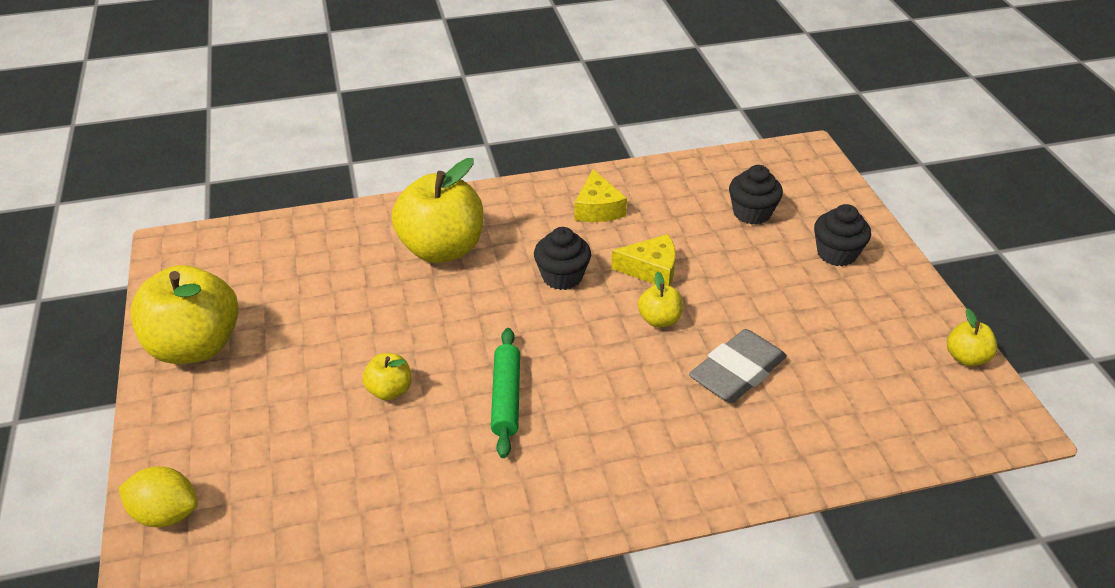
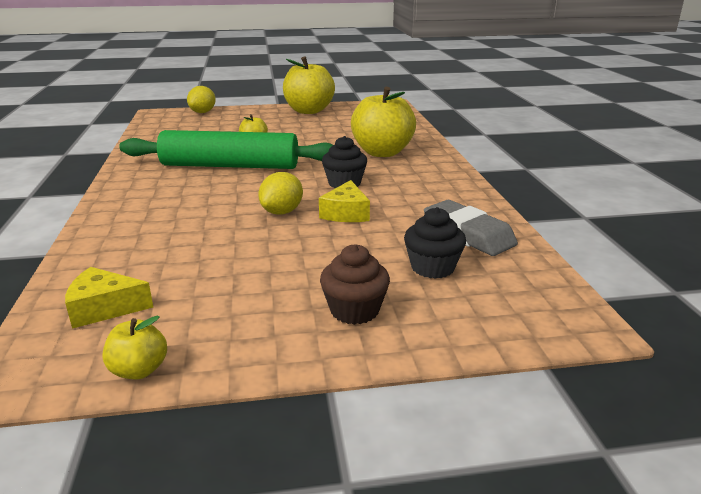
camera: 95 degrees right, 15 degrees down
(506, 398) = (230, 166): green rolling pin -> green rolling pin, size x2.01
(597, 209) = (433, 198): yellow cheese -> yellow cheese (104, 308)
(659, 320) = (282, 212): yellow apple -> yellow lemon
(737, 372) = (205, 236): grey eraser -> grey eraser (468, 234)
(836, 253) = (354, 310): black cupcake -> brown cupcake

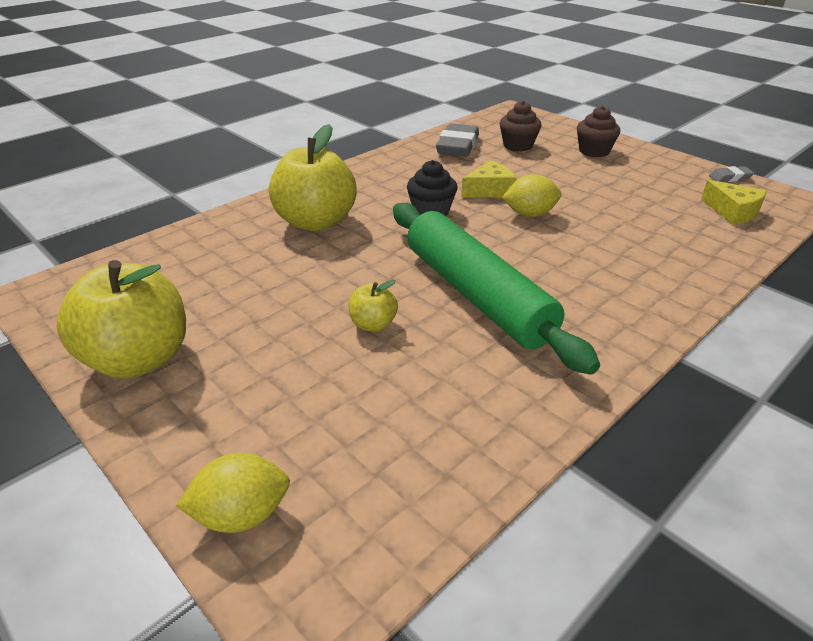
camera: 125 degrees left, 10 degrees up
(139, 370) = (730, 177): yellow apple -> grey eraser
(432, 267) = (517, 145): black cupcake -> brown cupcake

